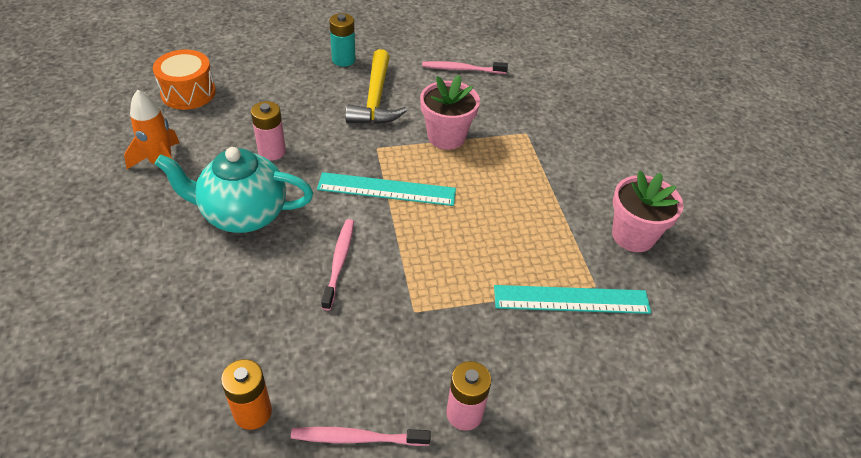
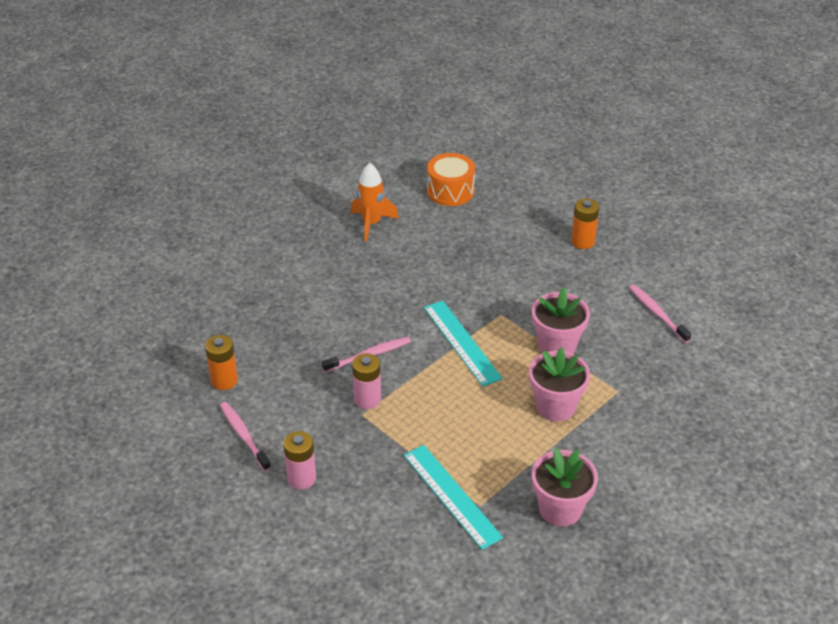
camera: 60 degrees right, 5 degrees down
(243, 214) = (365, 287): turquoise teapot -> none
(272, 151) = (437, 265): pink battery -> pink battery (367, 399)
(343, 60) = (583, 241): turquoise battery -> orange battery
(375, 99) = (555, 284): yellow hammer -> none
(515, 175) = (555, 406): none -> pink flower pot

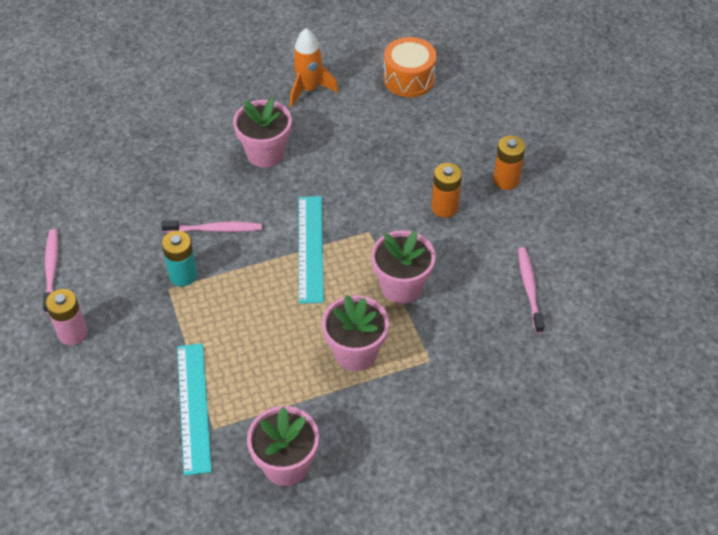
camera: 25 degrees right, 10 degrees up
(224, 380) = (70, 207): orange battery -> orange battery (444, 207)
(367, 399) = (183, 275): pink battery -> turquoise battery
(370, 283) = (265, 153): none -> pink flower pot

